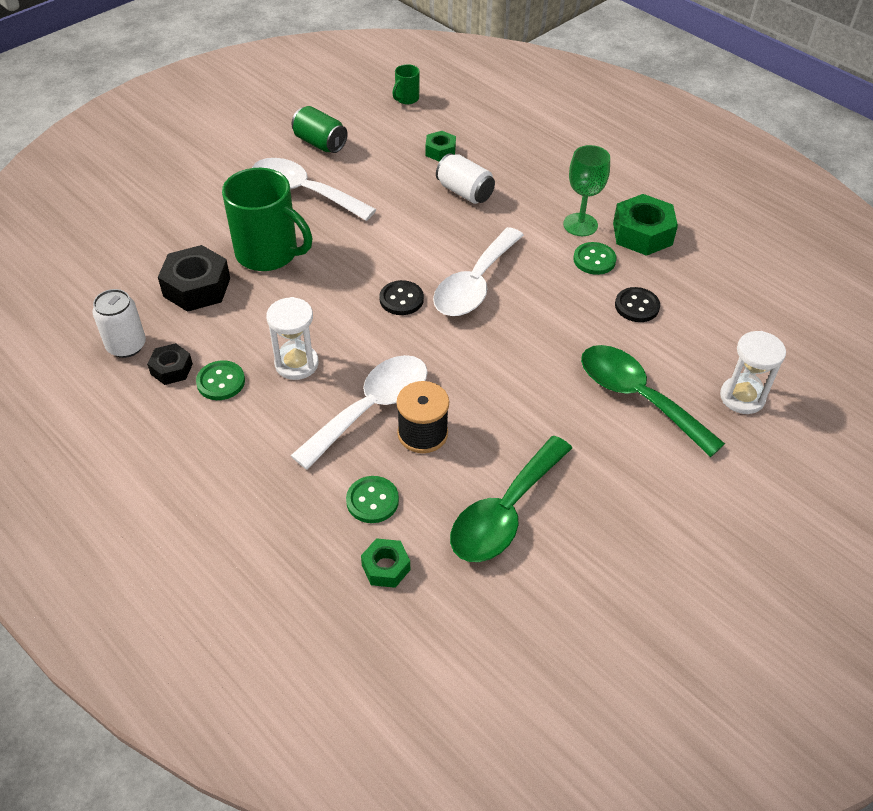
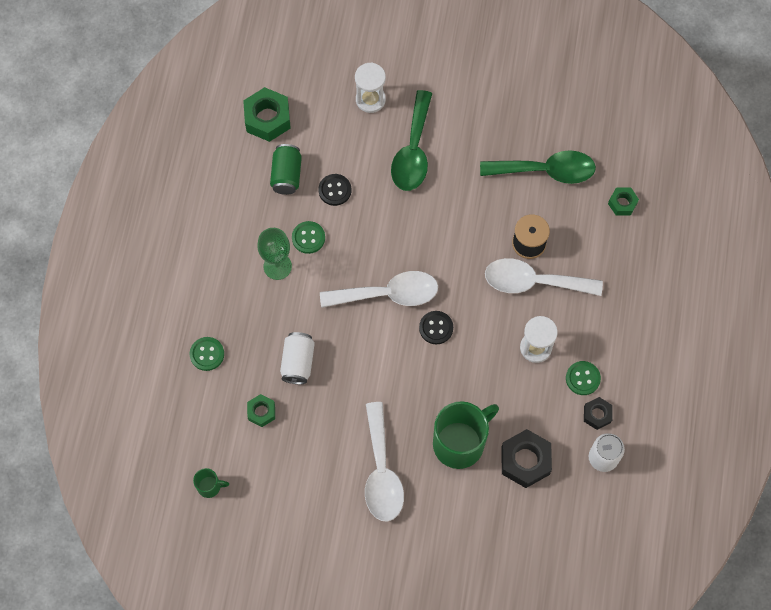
camera: 125 degrees left, 20 degrees up
(268, 253) = (460, 442): green mug -> green mug turned 60 degrees clockwise
(320, 143) = (317, 507): green can -> green can (286, 175)
(372, 501) = (591, 237): green button -> green button (207, 354)
(642, 234) = (258, 223): green nut -> green nut (267, 119)

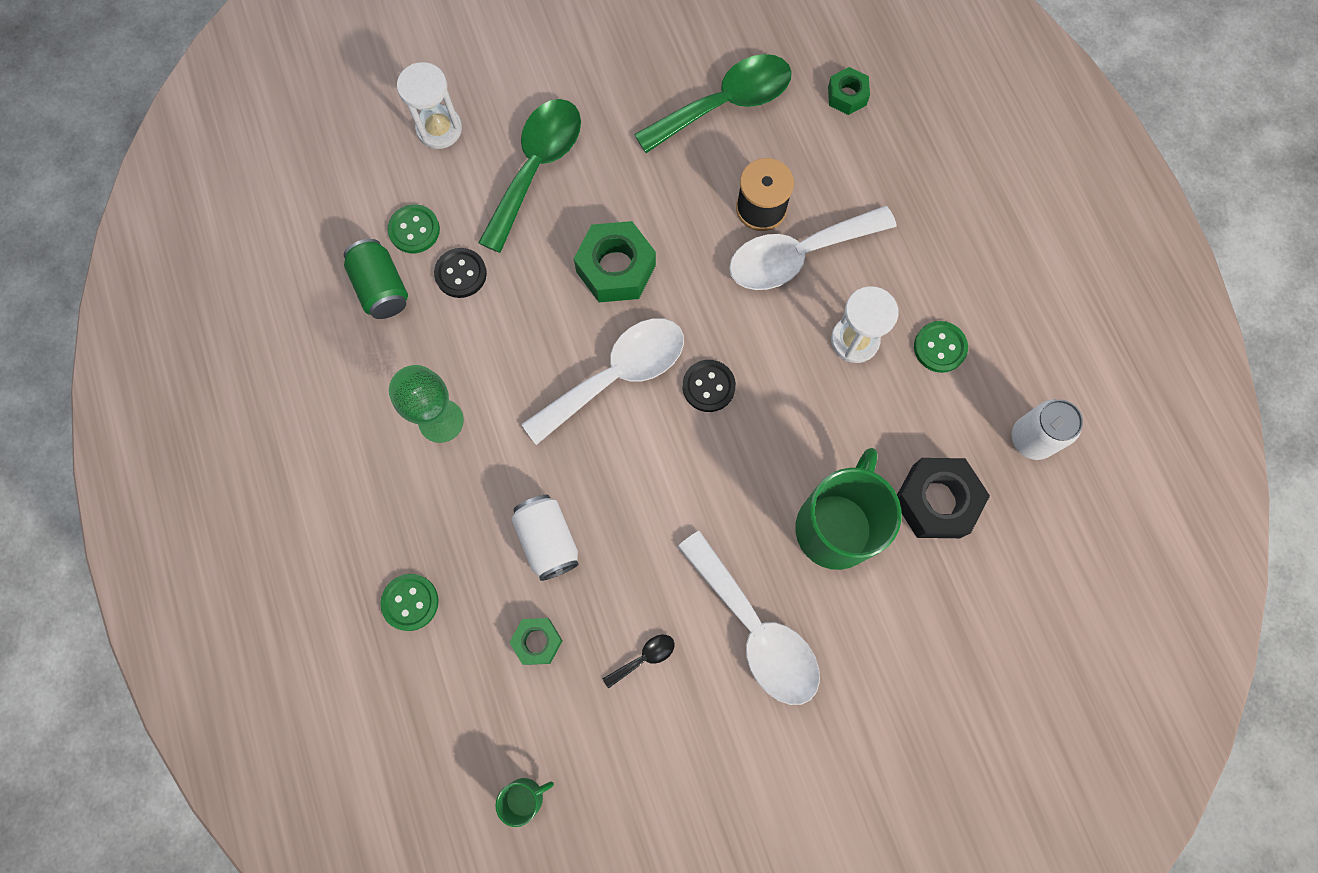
camera: 30 degrees left, 5 degrees up
(267, 119) = (311, 225): green nut -> green nut (615, 268)
(308, 238) = (461, 358): green button -> green button (414, 230)
(313, 452) = (644, 658): none -> black spoon
(413, 151) = (536, 167): green spoon -> green spoon turned 135 degrees counterclockwise
(597, 415) = (988, 385): black nut -> none

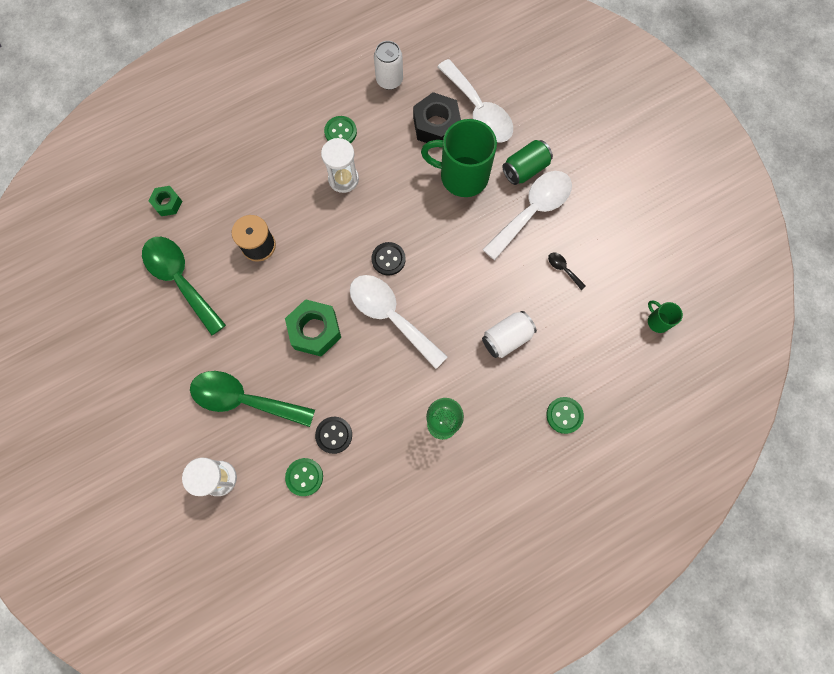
camera: 100 degrees left, 0 degrees up
(382, 288) = (353, 489): green can -> green can (525, 169)
(537, 641) = (569, 332): green nut -> none
(798, 255) = (290, 219): white spoon -> white spoon (478, 111)

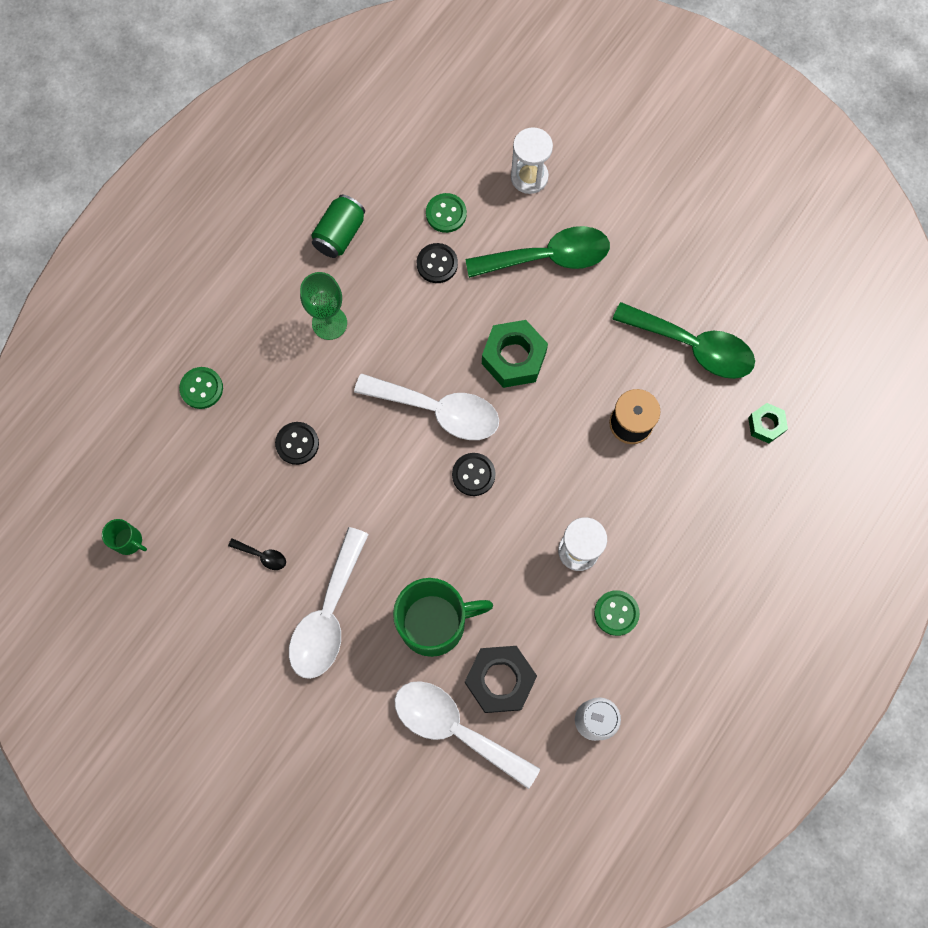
camera: 155 degrees right, 0 degrees up
(506, 338) = (297, 443): white can -> black button
(525, 169) = (359, 669): green can -> green can (340, 234)

